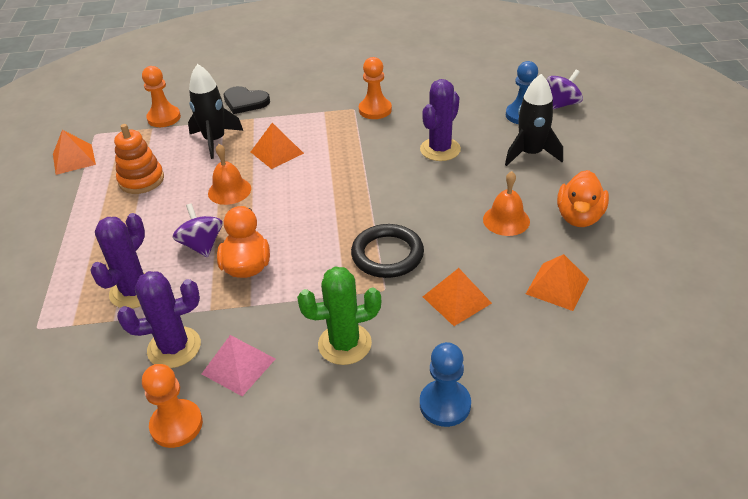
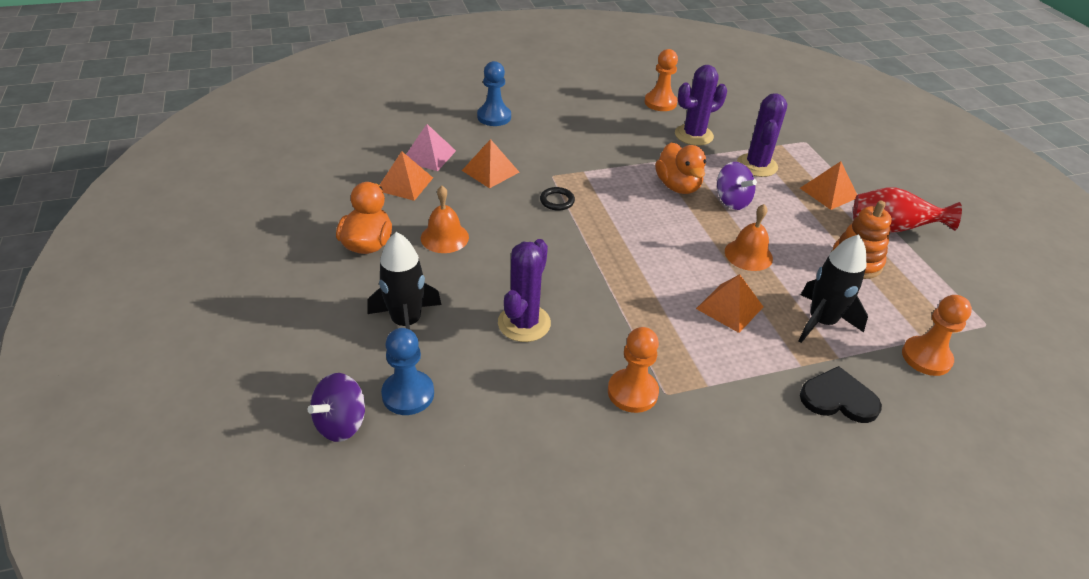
camera: 165 degrees right, 0 degrees up
(74, 159) = (964, 285): orange pyramid -> orange pyramid (828, 192)
(74, 207) = (891, 229): none -> red vase
(238, 366) = (640, 128): pink pyramid -> pink pyramid (429, 155)
(344, 344) = (571, 142): green cactus -> none
(387, 255) = (557, 201): black ring -> black ring, size x0.52

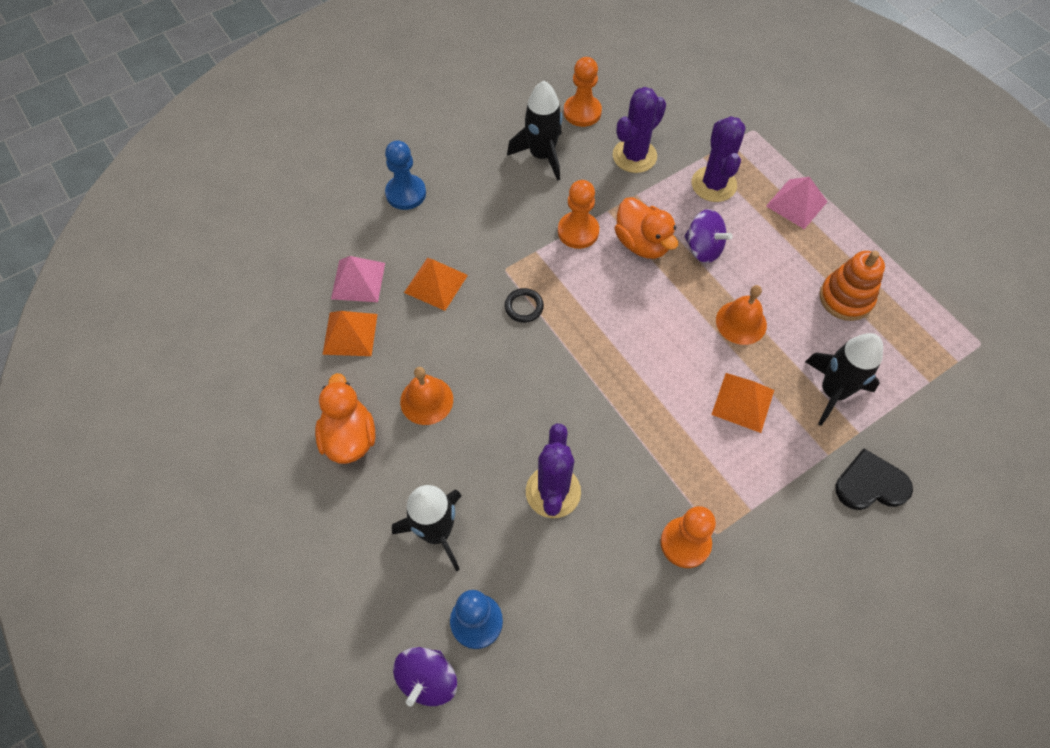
camera: 15 degrees left, 20 degrees up
(615, 119) = (542, 155): none -> black rocket
(828, 192) = (796, 204): orange pyramid -> pink pyramid
(891, 229) = (869, 239): red vase -> none
(926, 357) = (936, 405): orange pawn -> orange pawn (578, 231)

